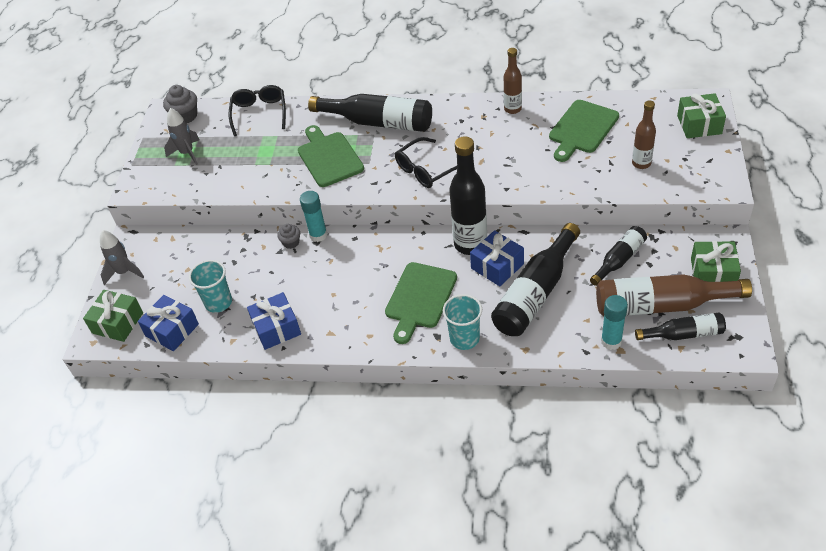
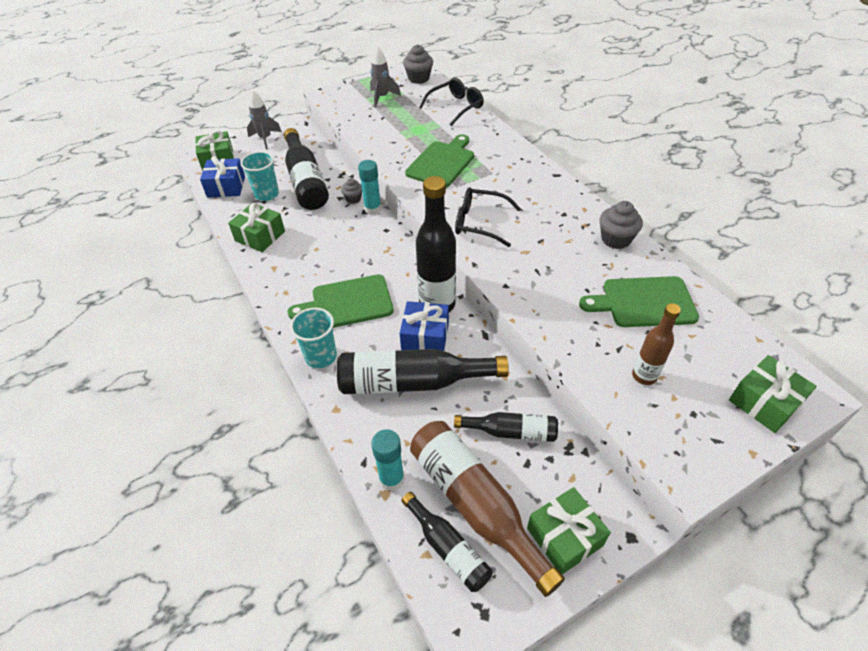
camera: 50 degrees right, 0 degrees up
(276, 328) = (260, 236): blue gift -> green gift
(378, 122) = (509, 168): black bottle -> black bottle (306, 181)
(512, 109) = (616, 239): brown bottle -> grey cupcake

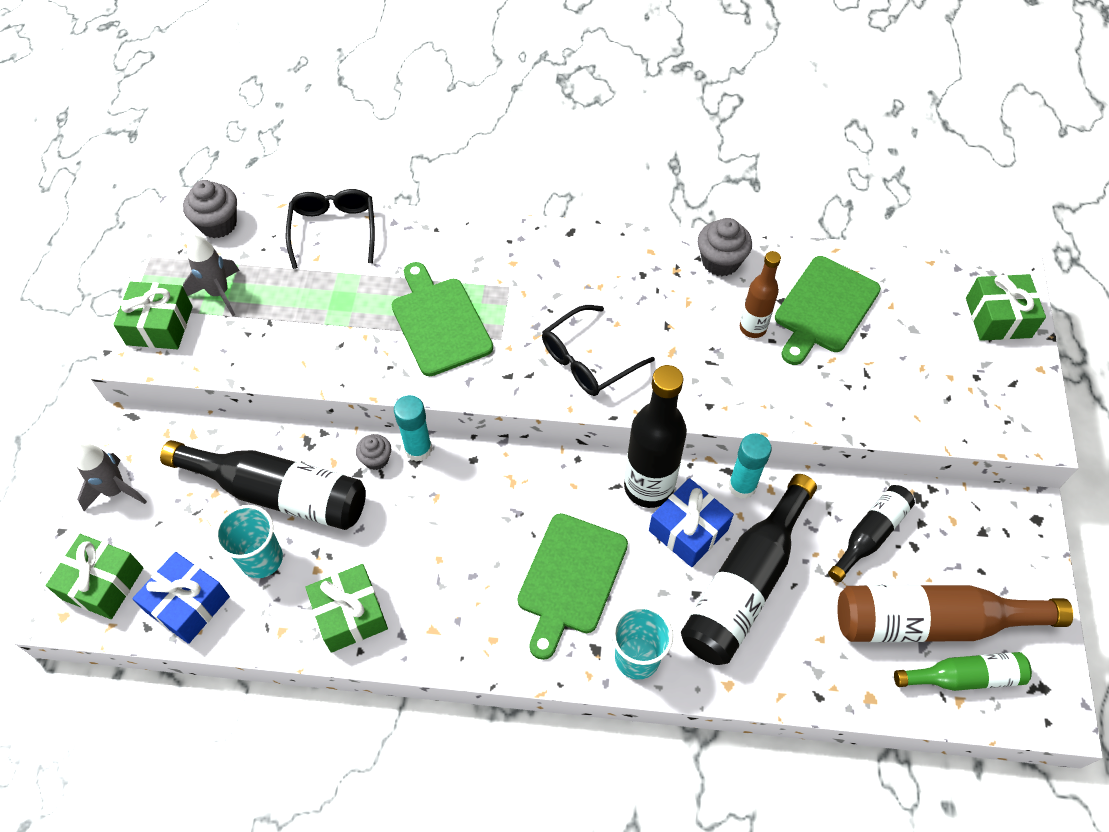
camera: 55 degrees left, 10 degrees up
(392, 479) = (856, 681): turquoise glue stick -> turquoise glue stick (742, 486)
(448, 548) = (964, 677): black bottle -> green bottle
(564, 537) = (1007, 571): green gift -> green gift (159, 325)
(644, 376) = (912, 380): brown bottle -> brown bottle (752, 328)

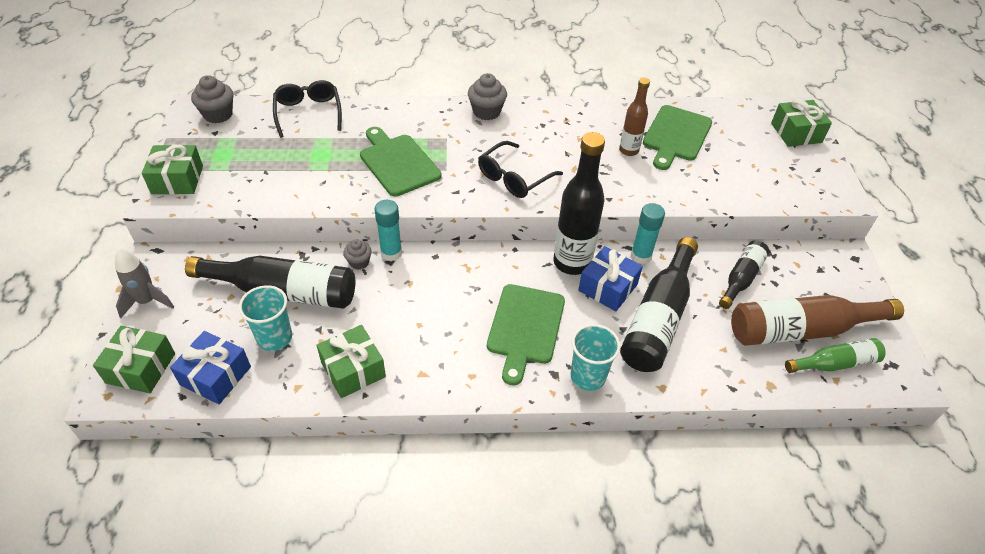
camera: 10 degrees left, 10 degrees down
(219, 293) = (223, 156): grey rocket -> none
(720, 262) = (596, 114): grey cupcake -> grey cupcake (486, 112)

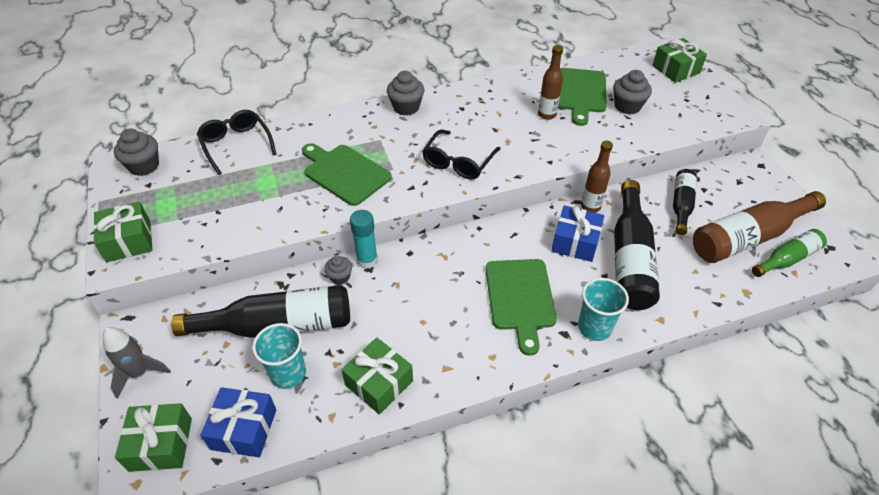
camera: 15 degrees left, 0 degrees up
(572, 262) = (534, 227): black bottle -> none
(641, 256) = (590, 206): turquoise glue stick -> brown bottle
(721, 160) = (627, 106): none -> grey cupcake

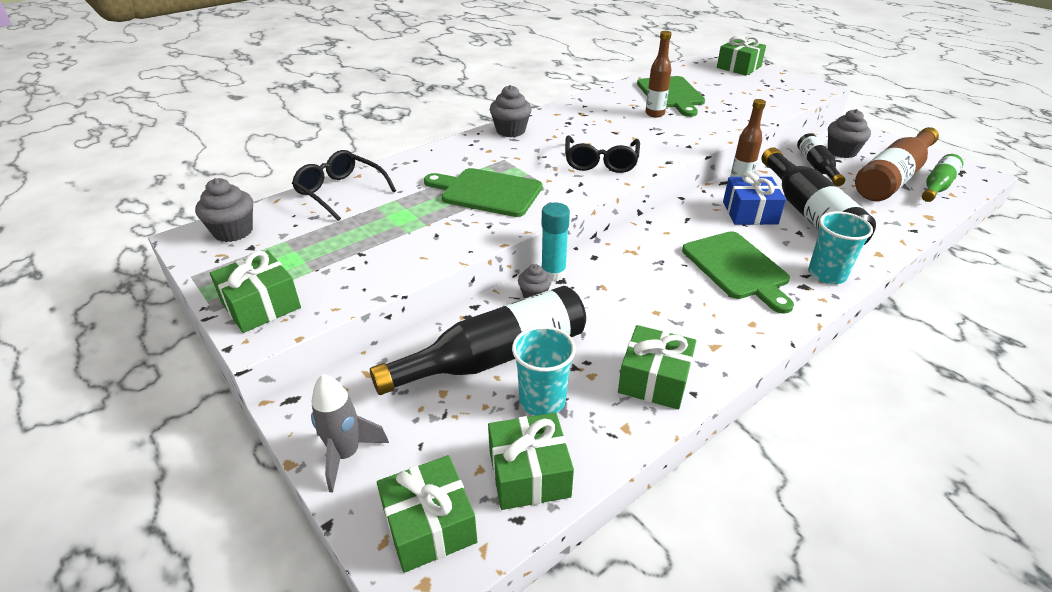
camera: 20 degrees left, 10 degrees down
(244, 429) = (529, 473): blue gift -> green gift
(627, 106) = (721, 97): grey cupcake -> grey cupcake (842, 151)

